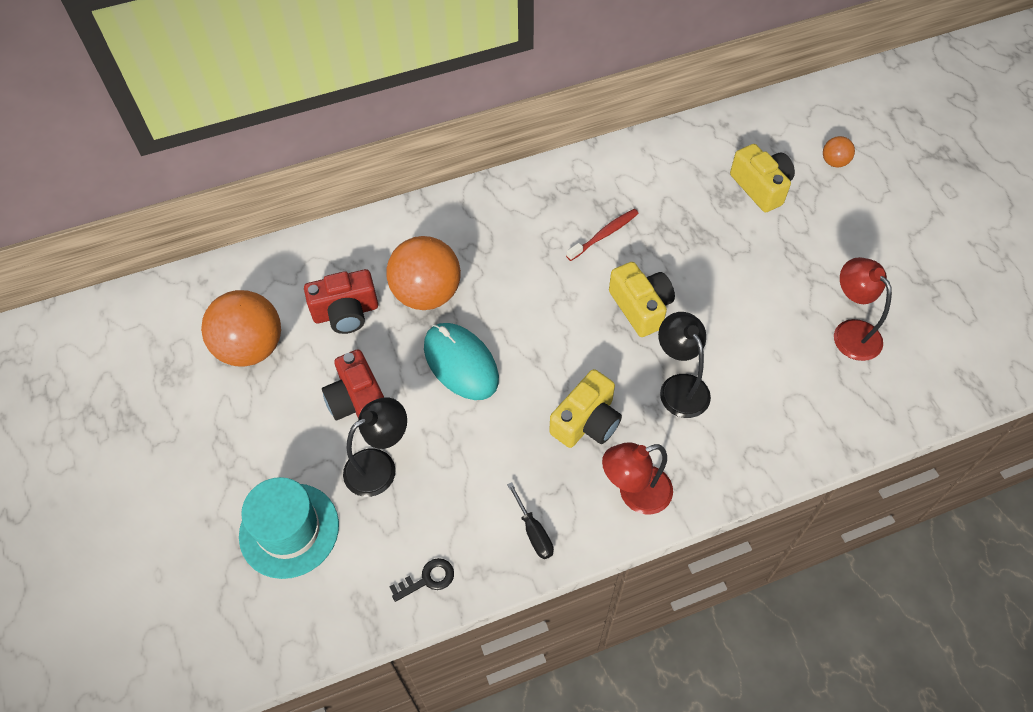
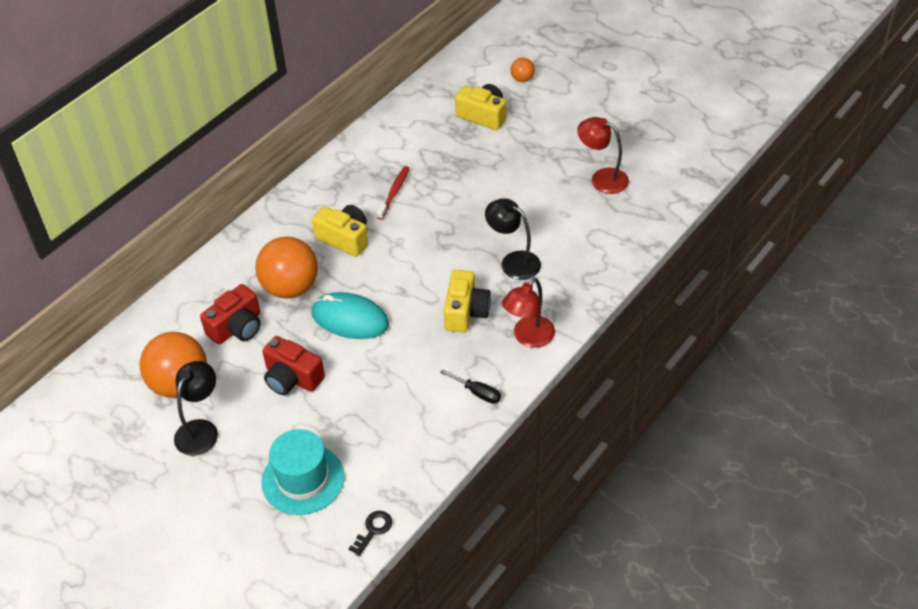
camera: 30 degrees left, 10 degrees down
(379, 466) = (339, 408): black lamp -> black lamp (201, 430)
(427, 579) = (425, 456): black key -> black key (373, 530)
(640, 307) = (453, 226): yellow camera -> yellow camera (345, 239)

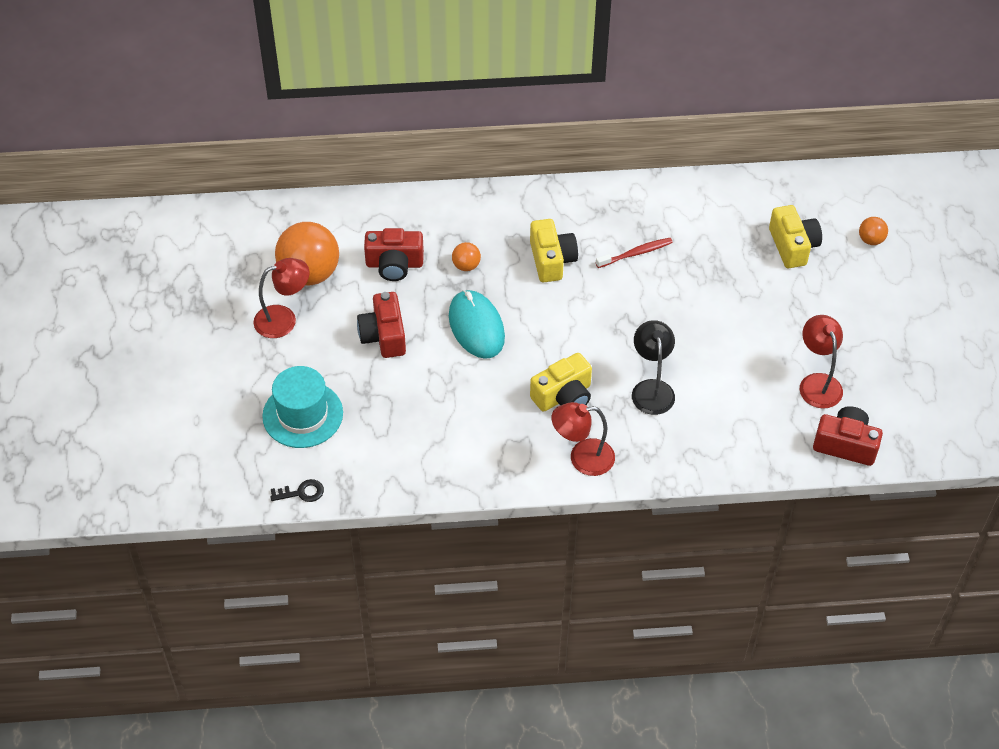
camera: 45 degrees right, 5 degrees up
(201, 430) = (284, 319): black lamp -> red lamp
(290, 288) = (466, 266): orange ball -> orange ball, size x0.46
(477, 393) = (491, 464): black screwdriver -> none
(663, 198) = (845, 444): none -> red camera

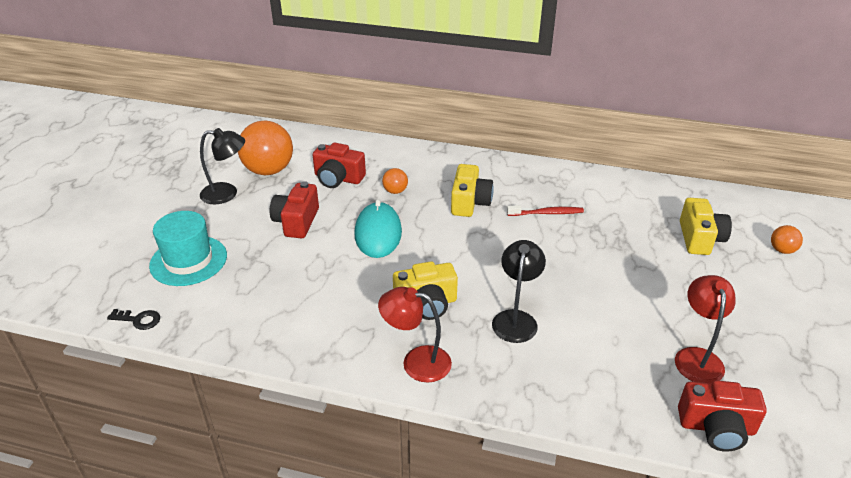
camera: 20 degrees right, 15 degrees down
(284, 319) = (227, 194): red lamp -> black lamp
(845, 444) = (716, 427): red camera -> red camera turned 150 degrees clockwise

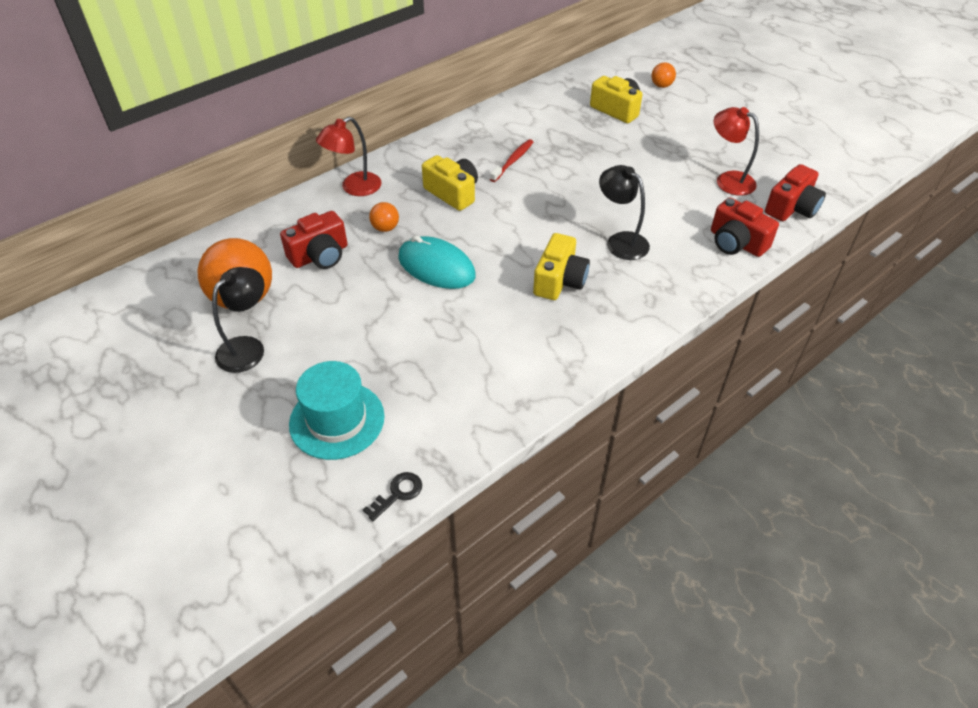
camera: 55 degrees left, 10 degrees up
(296, 222) = (359, 313): red camera -> red camera (736, 243)
(416, 362) = (622, 318): red lamp -> red lamp (354, 188)

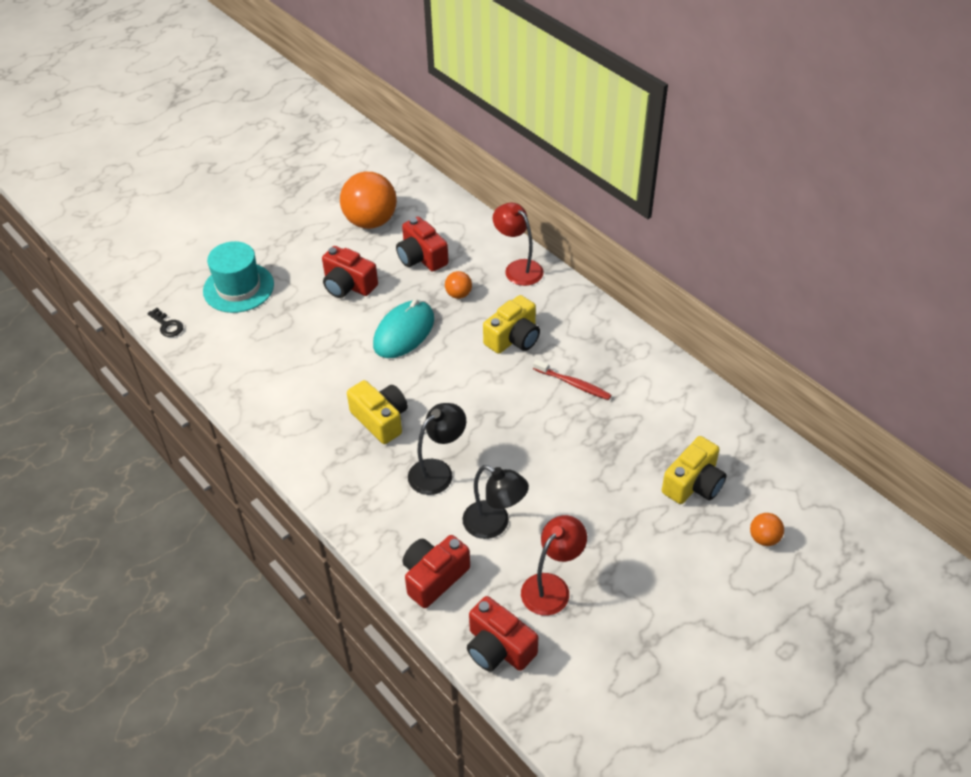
camera: 90 degrees right, 0 degrees up
(248, 347) = (317, 232): black lamp -> black lamp (494, 524)
(353, 314) = (348, 285): none -> red camera
(559, 281) = (380, 420): yellow camera -> yellow camera turned 150 degrees counterclockwise

